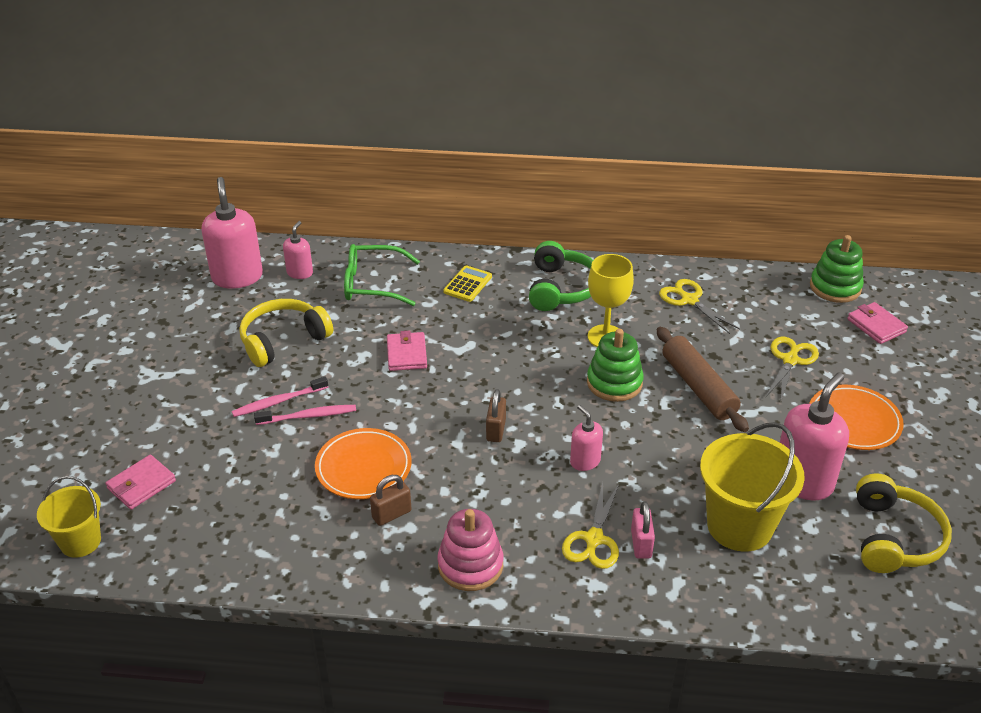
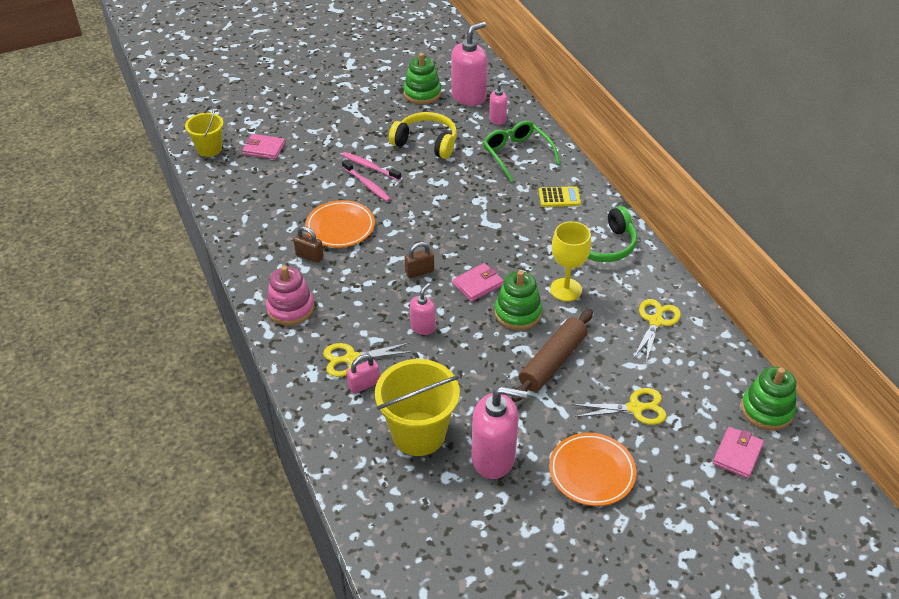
camera: 60 degrees right, 5 degrees up
(190, 308) = (422, 93): none -> green stacking toy
(407, 354) = (459, 200): pink wallet -> pink wallet (478, 284)
(894, 537) = (472, 534): yellow headphones -> none

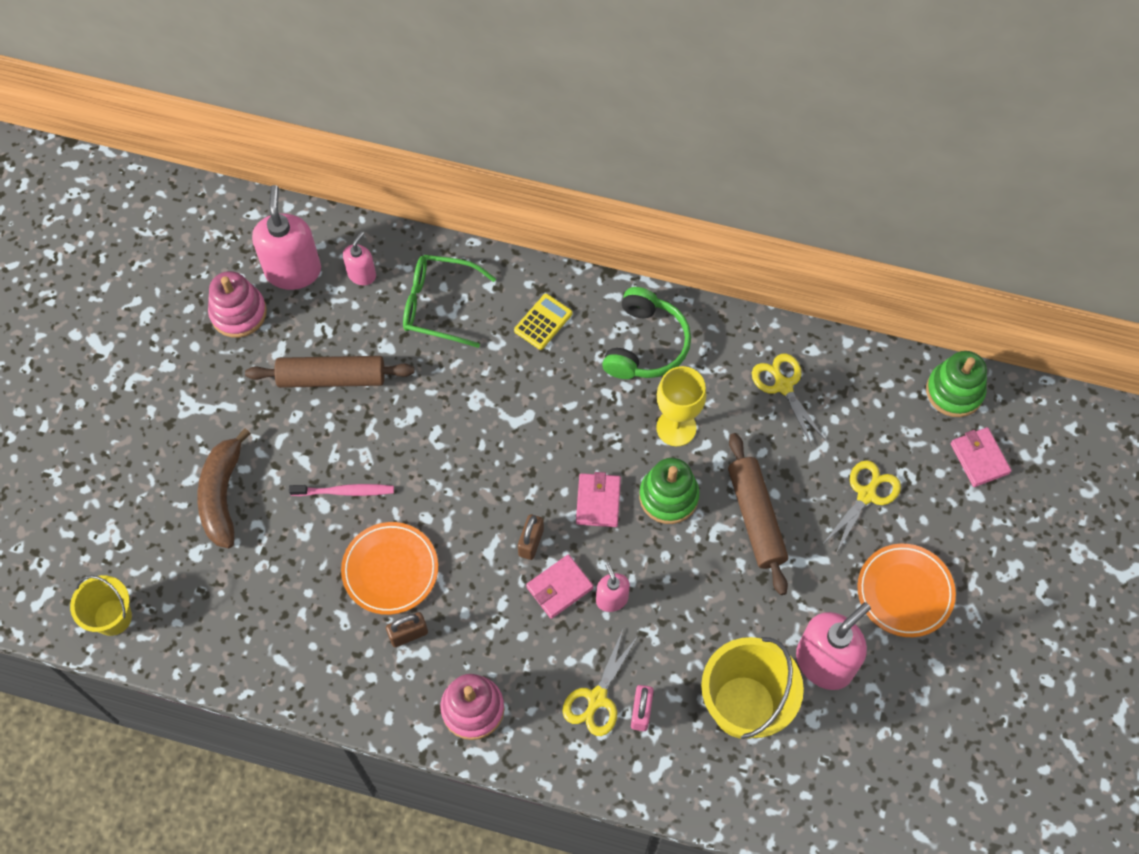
camera: 50 degrees left, 20 degrees up
(264, 149) = (173, 556): pink wallet -> pink wallet (559, 587)
(316, 145) = (222, 495): none -> brown banana
(369, 167) = (317, 466): pink toothbrush -> none
(422, 93) = (238, 313): green stacking toy -> pink stacking toy
(426, 143) = (332, 378): yellow headphones -> brown rolling pin

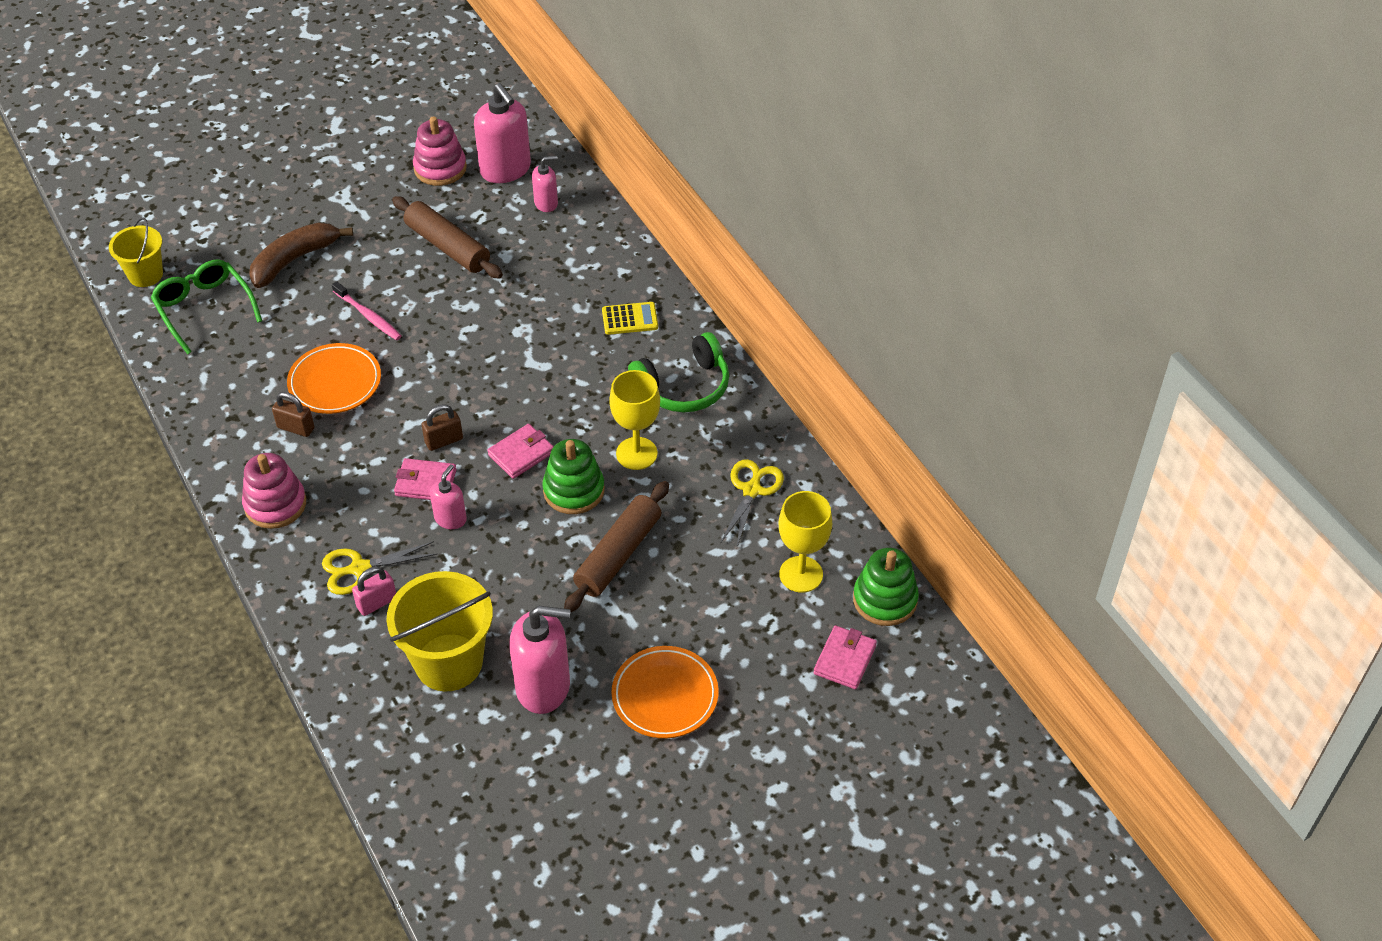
camera: 45 degrees right, 15 degrees down
(293, 271) = (505, 169): pink soap dispenser -> pink soap dispenser turned 105 degrees clockwise
(439, 305) = (573, 257): green glasses -> green glasses (204, 309)
(866, 495) = (721, 609): yellow scissors -> none
(885, 421) = (801, 574): none -> yellow goblet

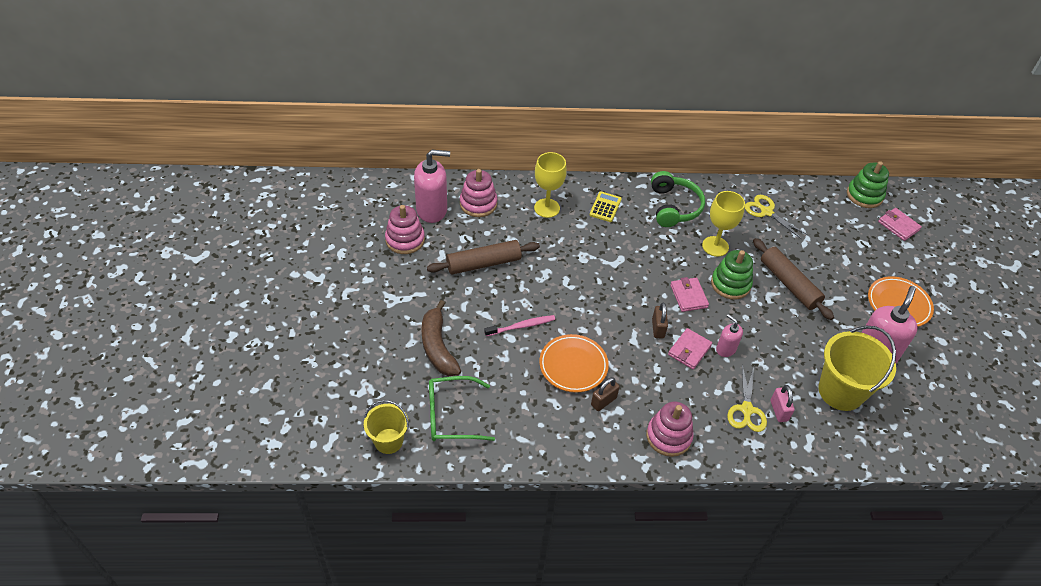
camera: 65 degrees left, 0 degrees up
(546, 203) = (478, 204): pink soap dispenser -> pink stacking toy
(801, 574) = (834, 218): yellow goblet -> yellow goblet (547, 208)

